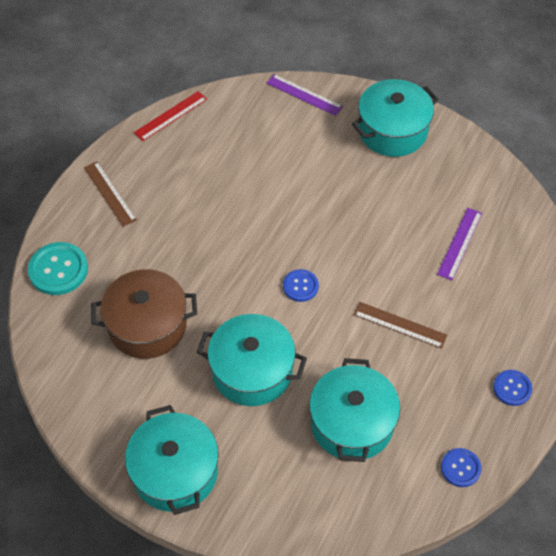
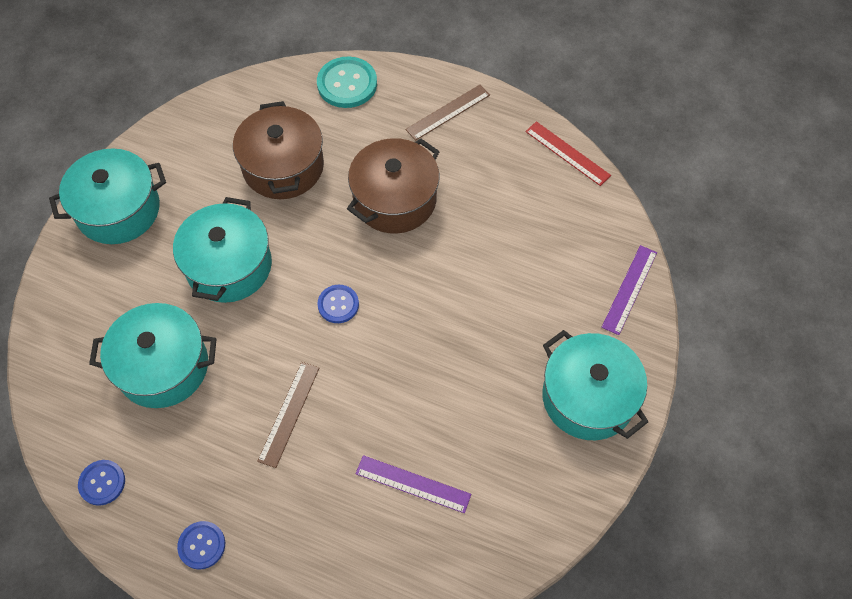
camera: 85 degrees right, 5 degrees up
(198, 239) = (395, 199): none -> brown pot

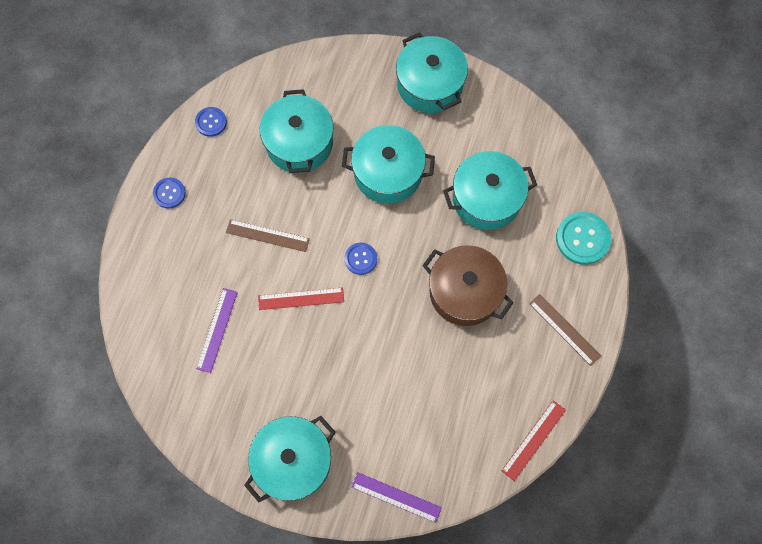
camera: 85 degrees right, 10 degrees up
(283, 167) = (486, 199): brown pot -> turquoise pot
(382, 377) = (301, 298): none -> red ruler

